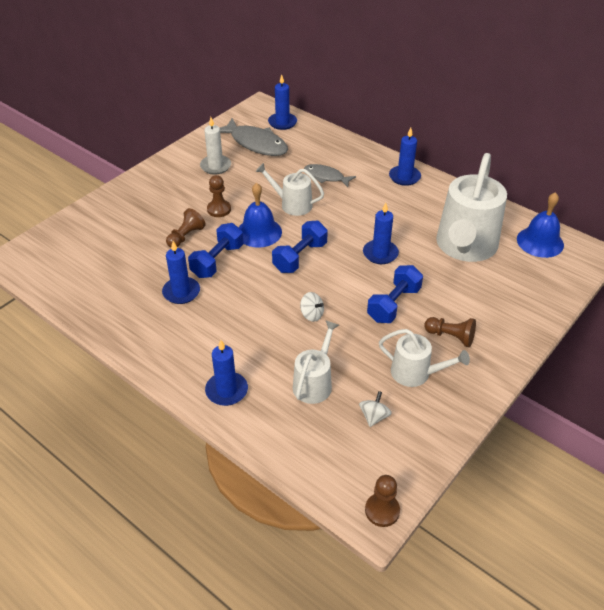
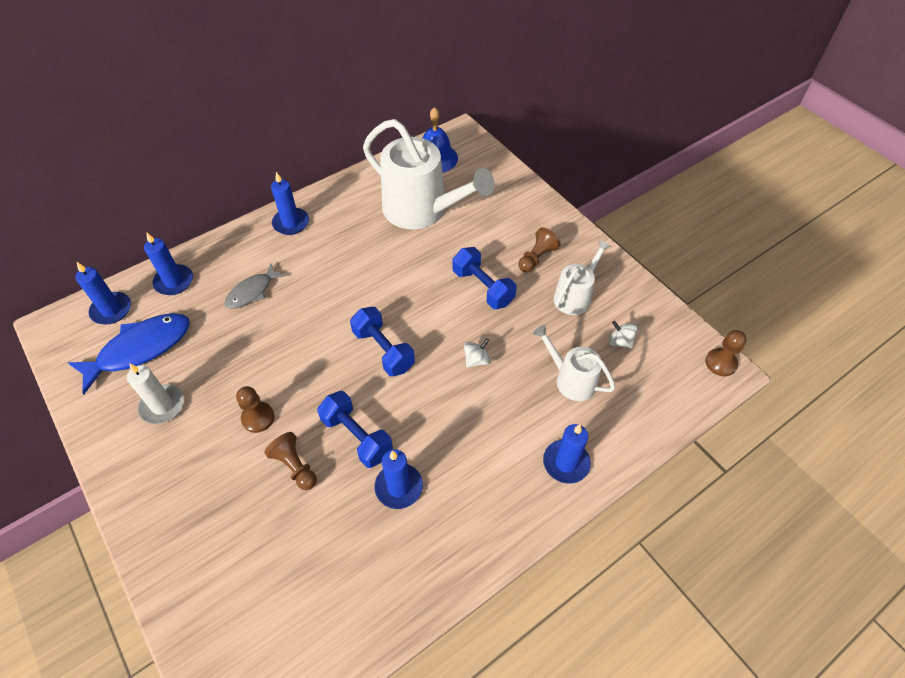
camera: 75 degrees left, 10 degrees up
(256, 144) = (140, 349): grey fish -> blue fish
(259, 232) = (322, 382): blue bell -> none
(292, 204) = (287, 337): white watering can -> none
(380, 254) = (406, 278): blue candle -> blue candle (174, 281)

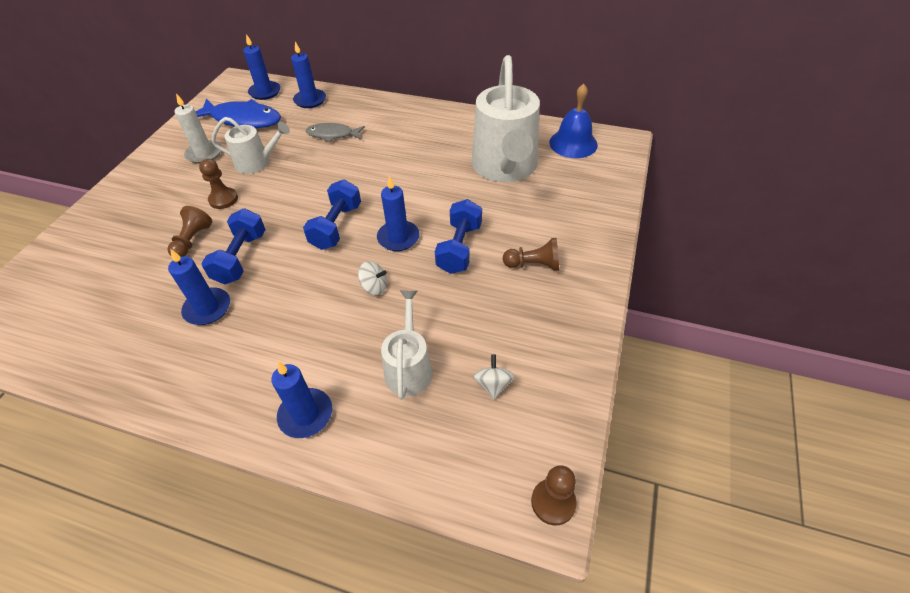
camera: 55 degrees right, 5 degrees down
(291, 223) = (414, 115): blue candle -> blue candle (398, 238)
(575, 296) = (516, 317): white watering can -> white watering can (257, 162)

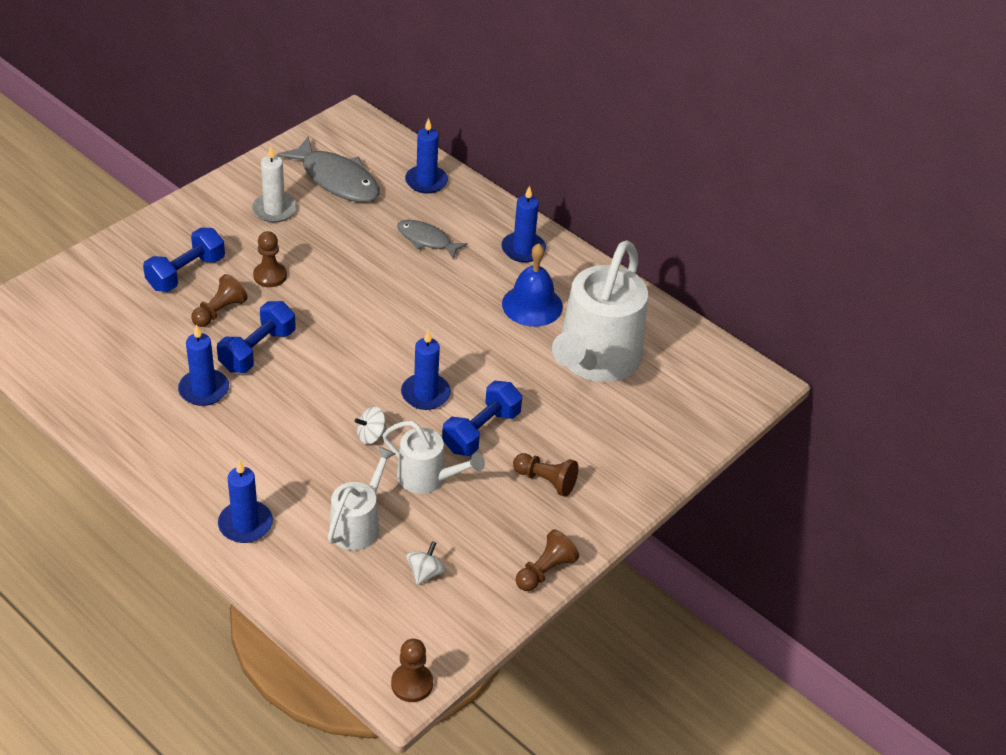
camera: 20 degrees right, 5 degrees down
(243, 120) = (336, 180): blue fish -> grey fish
(257, 162) = (325, 244): white watering can -> white watering can (427, 478)
(265, 92) = (380, 149): blue candle -> blue candle (523, 249)
(336, 226) = (369, 355): blue dumbbell -> blue dumbbell (186, 273)
(374, 287) = (371, 435): white spinning top -> white spinning top turned 120 degrees clockwise
(573, 143) = (698, 362): blue bell -> blue bell (532, 305)
(586, 337) = (545, 571): none -> brown pawn

